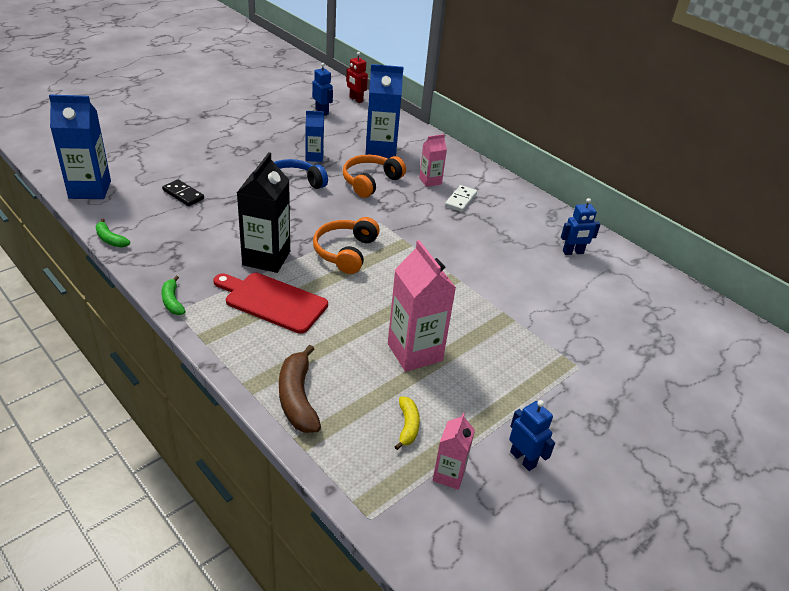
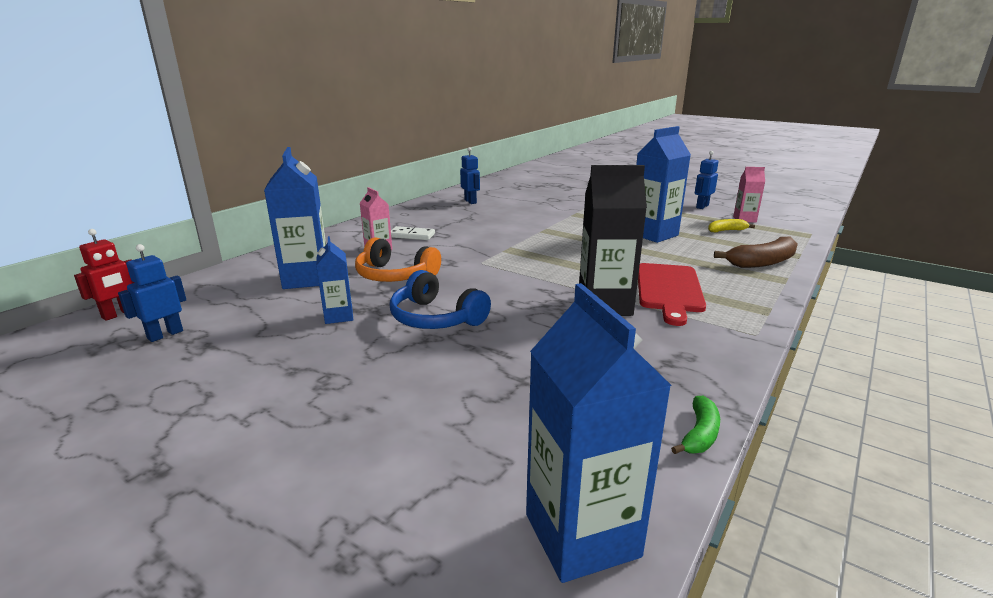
camera: 100 degrees left, 15 degrees down
(172, 301) = (746, 341): green banana -> none
(183, 194) = (513, 400): black domino -> none
(345, 252) = (550, 270): orange headphones -> none
(414, 352) = (653, 234): pink carton -> blue carton

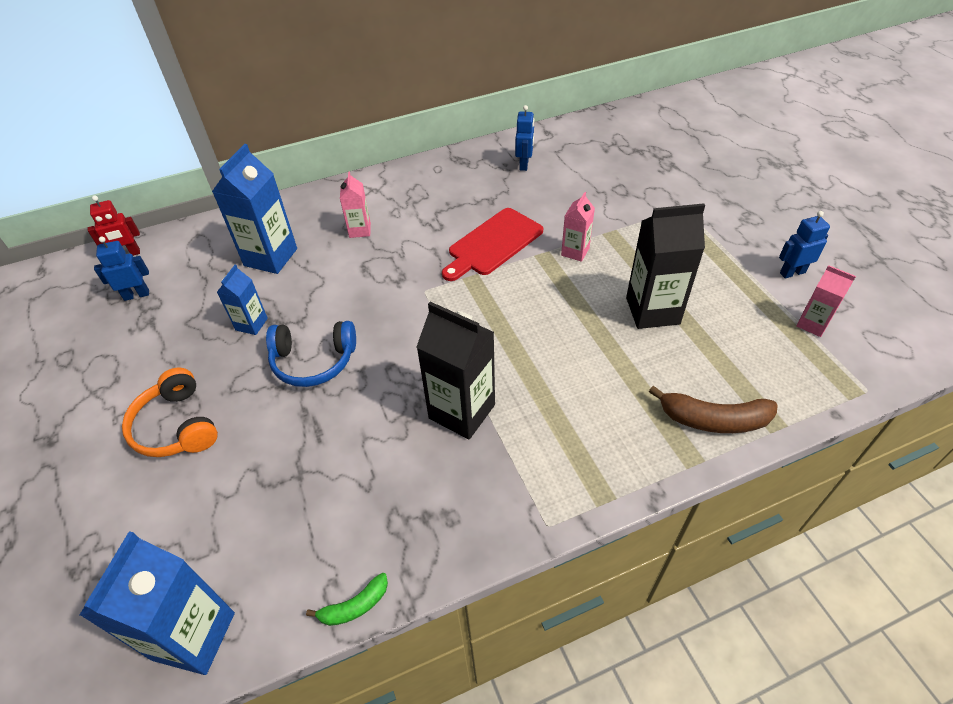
camera: 35 degrees right, 25 degrees up
(395, 275) = (337, 281): orange headphones -> orange headphones (177, 426)
(411, 235) = (408, 215): white domino -> none
(436, 318) = (313, 361): blue headphones -> blue headphones turned 75 degrees counterclockwise
(565, 225) = (575, 252): none -> pink carton
(653, 234) = (652, 311): blue carton -> black carton
(668, 290) = (548, 417): red cutting board -> red cutting board (493, 244)
(726, 231) = (754, 339): yellow banana -> none

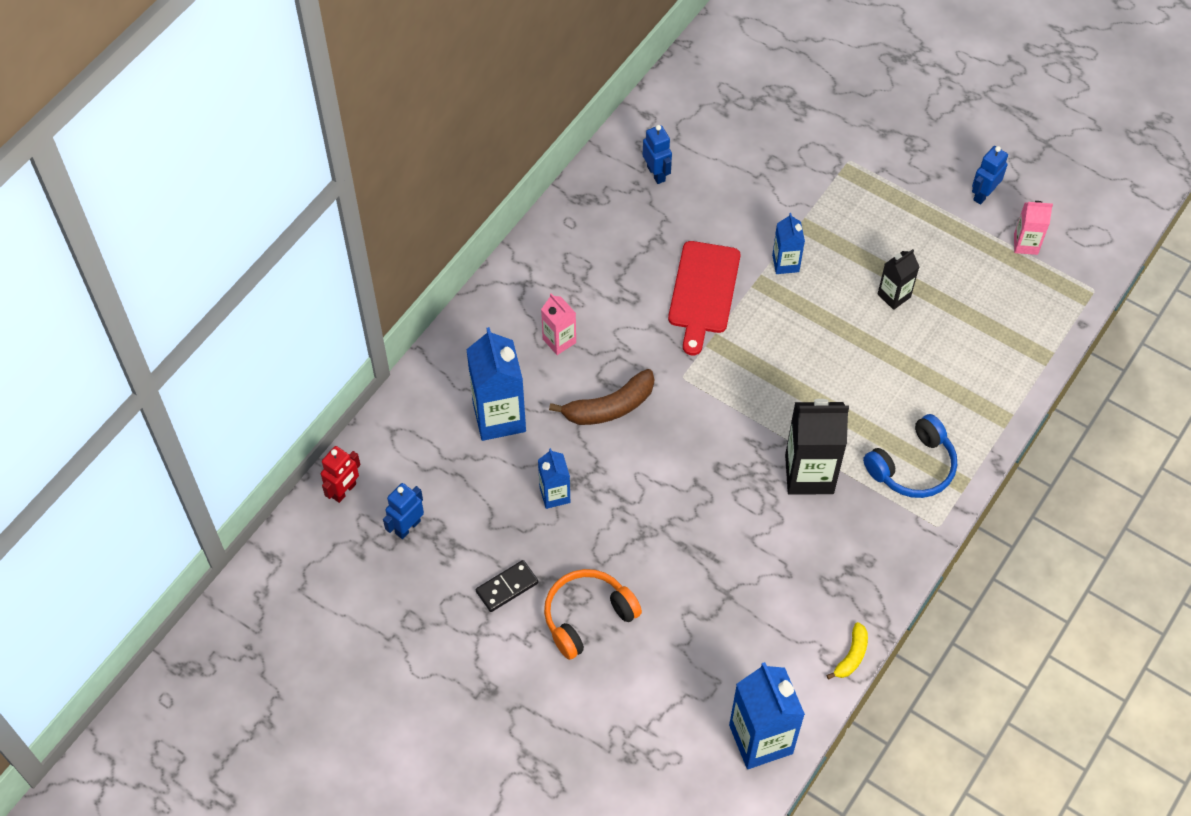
camera: 35 degrees left, 10 degrees up
(149, 370) = (507, 587): none -> black domino
(177, 426) = (587, 617): orange headphones -> orange headphones turned 120 degrees clockwise
(313, 361) = (647, 498): blue headphones -> blue headphones (912, 466)
(354, 606) = (851, 656): green banana -> yellow banana
(575, 252) = (785, 263): pink carton -> blue carton
(652, 311) = (894, 296): black carton -> black carton, size x0.55
(713, 420) = (1000, 376): brown banana -> brown banana (609, 407)

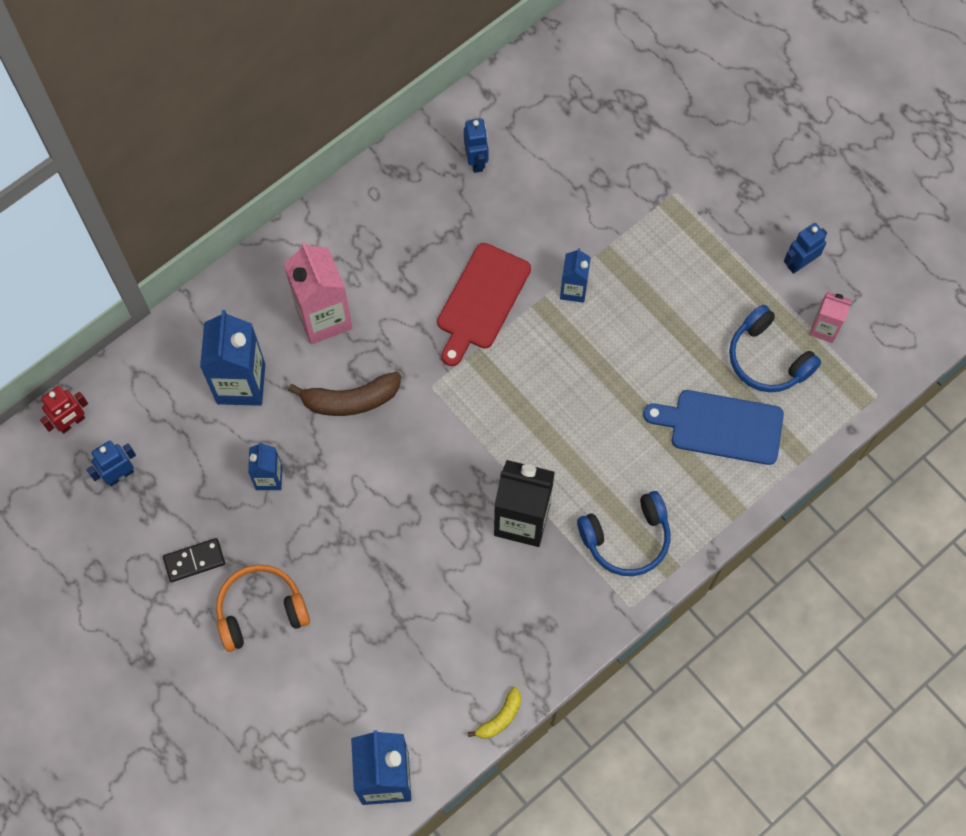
camera: 15 degrees right, 10 degrees up
(559, 341) = (323, 318): pink carton -> pink carton, size x1.82
(894, 296) = (670, 351): black carton -> none
(963, 349) = (721, 426): none -> blue cutting board
(984, 281) = (767, 359): none -> blue headphones

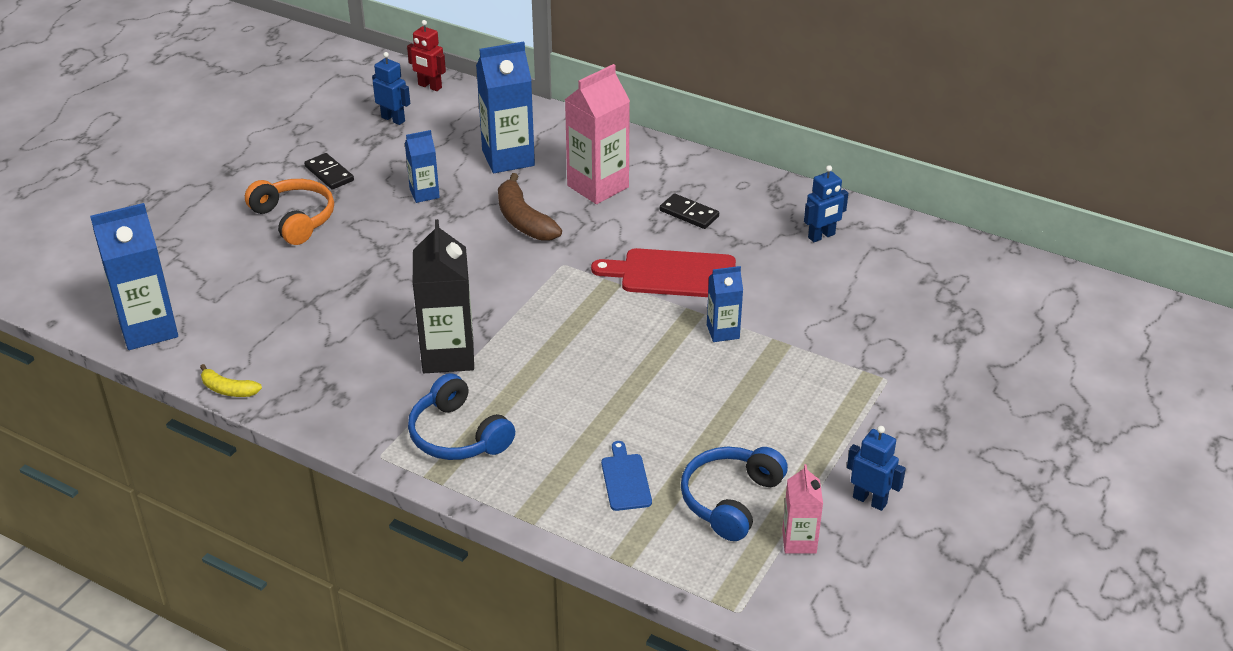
camera: 70 degrees right, 30 degrees down
(399, 255) = (689, 214): none -> black domino
(721, 426) = (625, 479): blue cutting board -> blue cutting board, size x0.56

